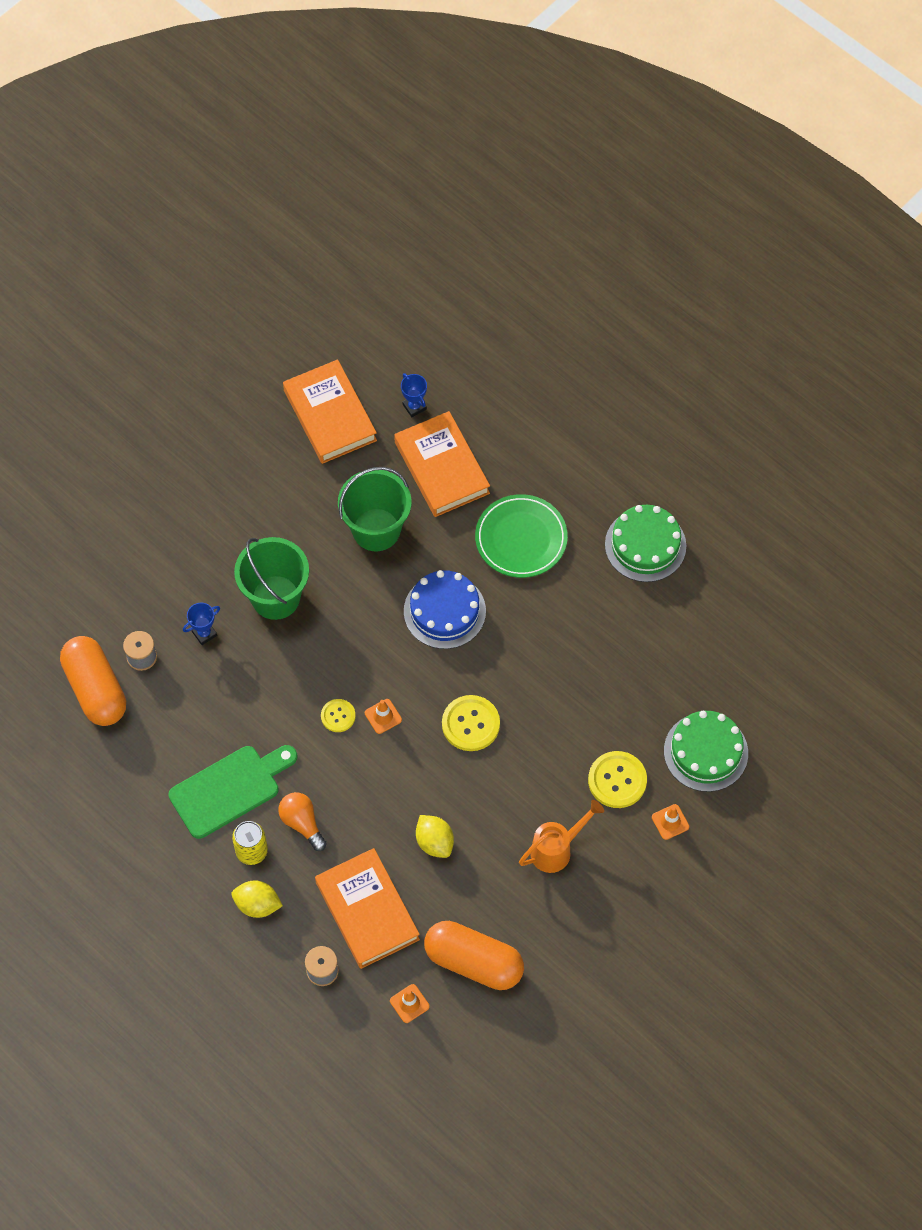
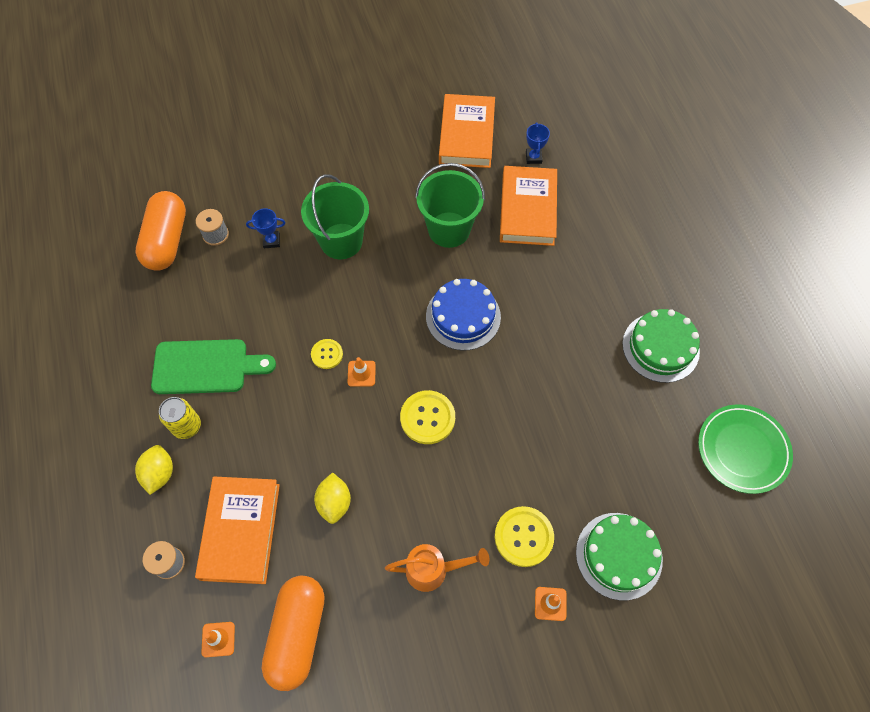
camera: 30 degrees right, 0 degrees up
(257, 905) = (159, 473): yellow lemon -> yellow lemon turned 45 degrees clockwise
(302, 823) = (241, 425): orange light bulb -> none
(473, 962) = (297, 633): orange capsule -> orange capsule turned 45 degrees clockwise
(521, 538) = (559, 291): green plate -> green plate (742, 450)

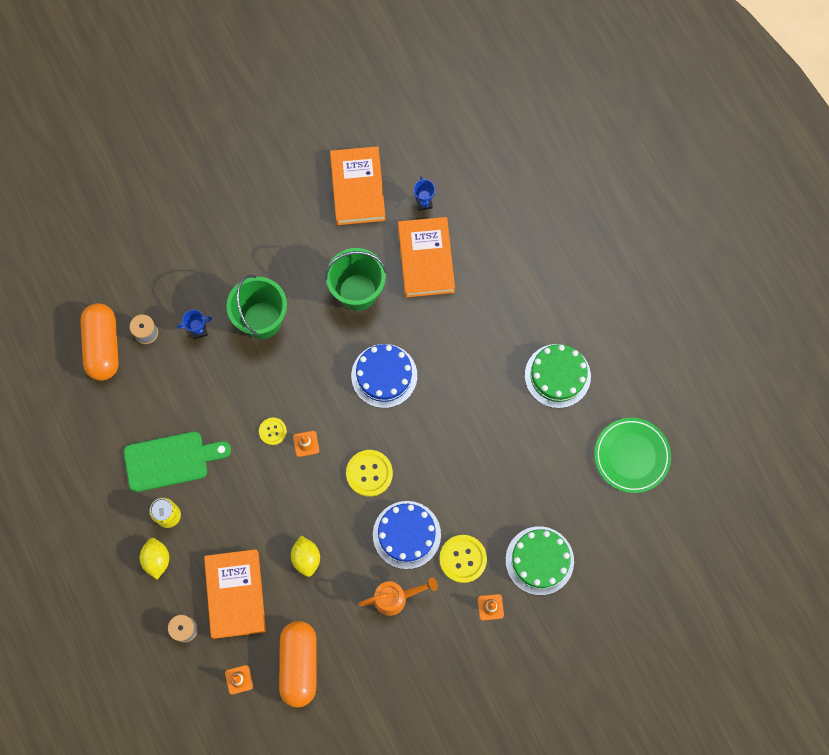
camera: 10 degrees left, 10 degrees up
(459, 495) = (406, 534): none -> blue cake

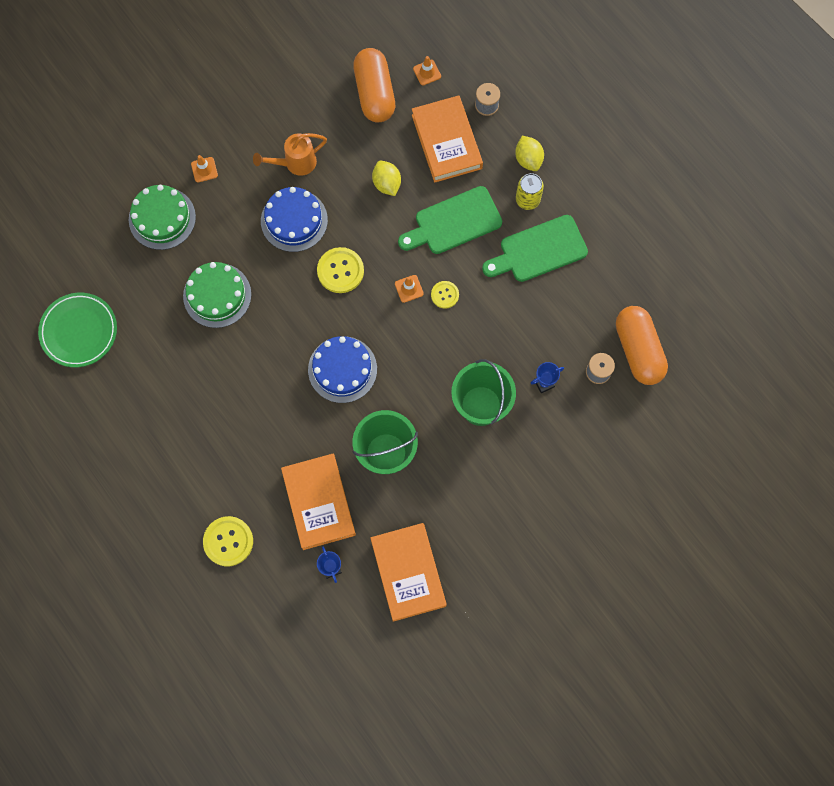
camera: 170 degrees right, 0 degrees up
(248, 504) = (453, 222): none -> green cutting board
(463, 559) = (236, 207): yellow button -> yellow button (228, 541)
(557, 376) = (162, 400): green cake -> green cake (217, 295)

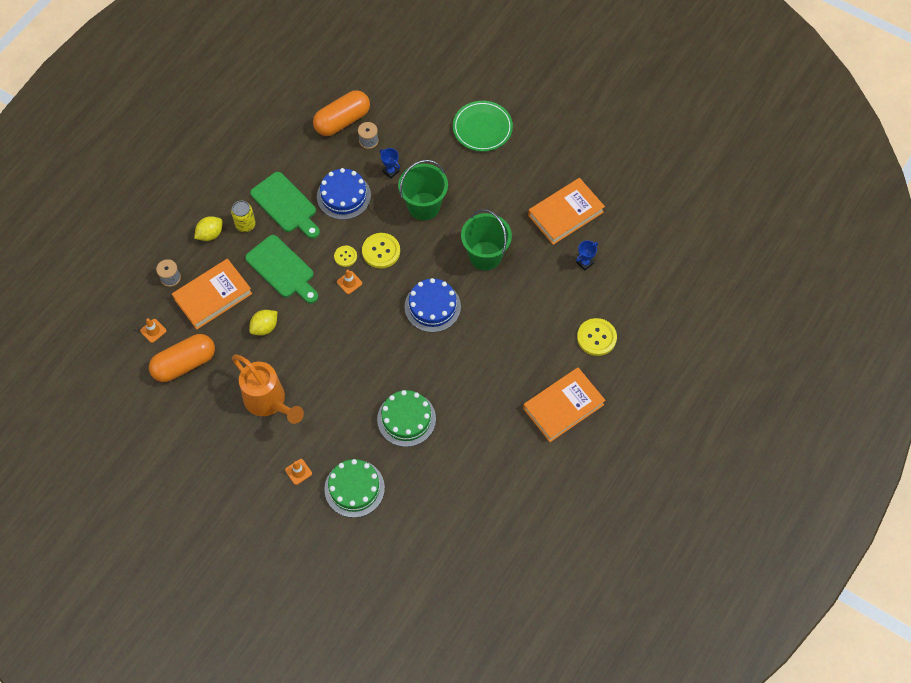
camera: 110 degrees left, 10 degrees down
(79, 331) = (478, 514): green plate -> green plate (482, 128)
(294, 220) = (320, 385): blue cake -> blue cake (343, 196)
(295, 163) = (269, 402): orange watering can -> orange watering can, size x1.53
(319, 502) = (541, 287): orange book -> orange book (563, 406)
(340, 271) = (352, 335): yellow button -> yellow button (381, 251)

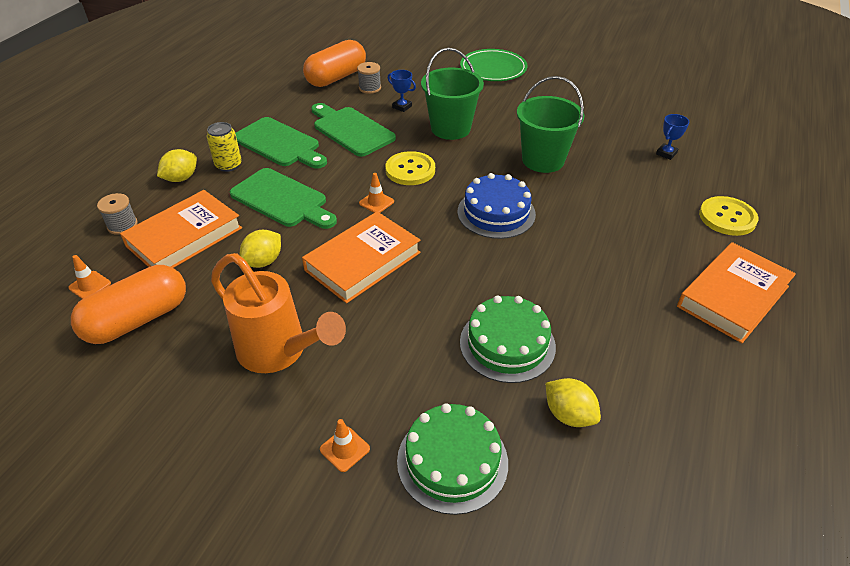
camera: 10 degrees left, 20 degrees down
(343, 196) = (351, 130): blue cake -> green cutting board
(345, 256) = (365, 179): yellow button -> none
(426, 472) = (569, 415): none -> yellow lemon
(565, 213) = (619, 118): orange book -> orange book (363, 261)

